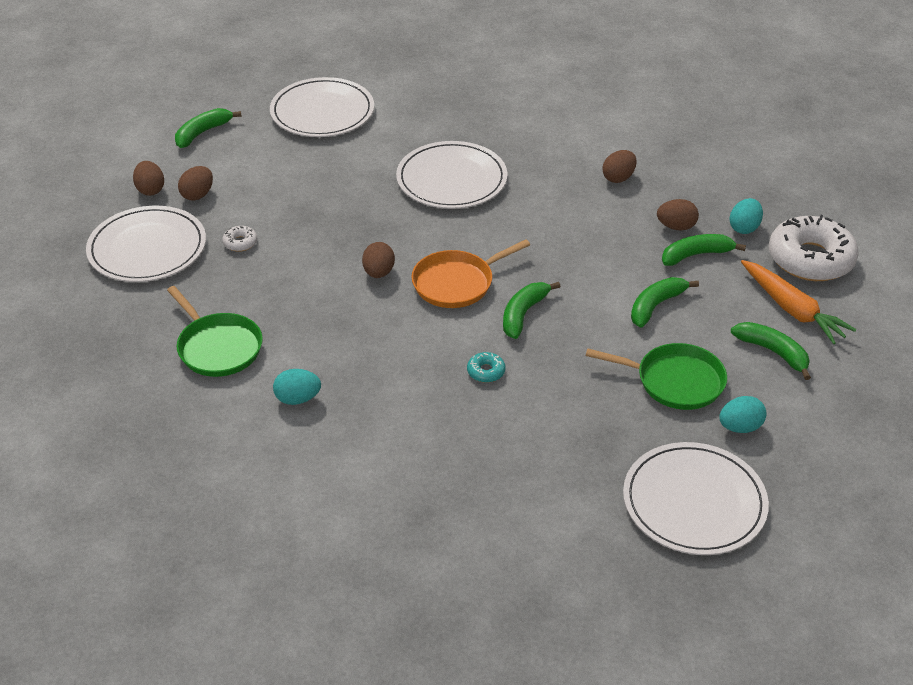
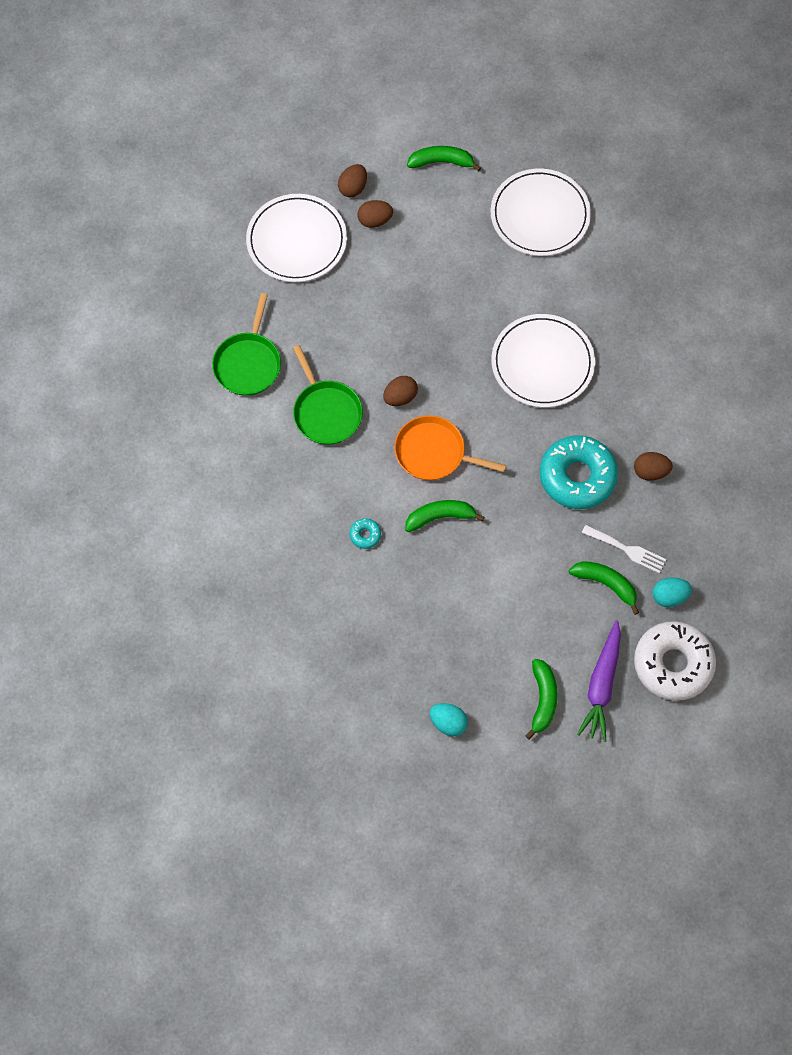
camera: 50 degrees right, 25 degrees up
(240, 243) = (352, 289): white donut -> none
(298, 399) = (246, 446): turquoise egg -> none
(577, 217) = (577, 476): none -> turquoise donut
(656, 306) = (524, 594): green banana -> none
(675, 381) = (458, 656): green pan -> green pan (326, 412)
(676, 227) = (627, 550): brown egg -> white fork
(694, 502) = (356, 736): white plate -> none
(792, 309) = (601, 685): orange carrot -> purple carrot

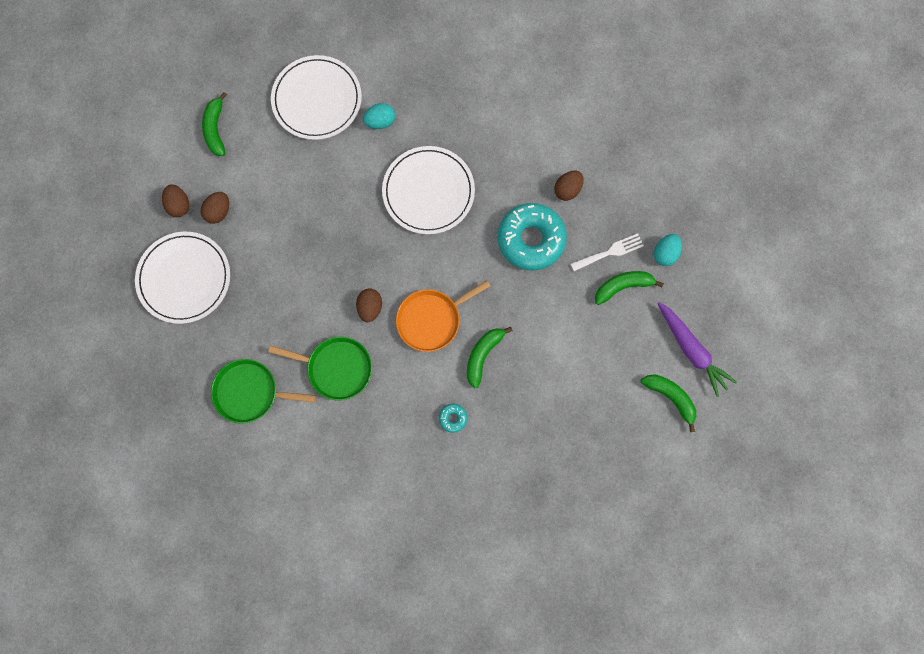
camera: 50 degrees left, 10 degrees up
(248, 363) = (250, 392): green pan -> green pan turned 135 degrees clockwise
(441, 162) = (216, 129): green banana -> green banana turned 45 degrees counterclockwise
(448, 723) = (636, 475): turquoise egg -> turquoise egg (380, 122)
(673, 664) = (713, 291): white donut -> none

